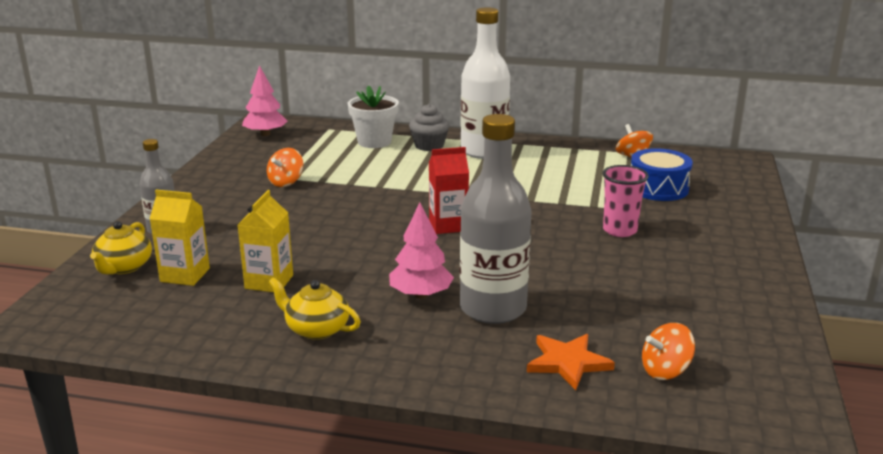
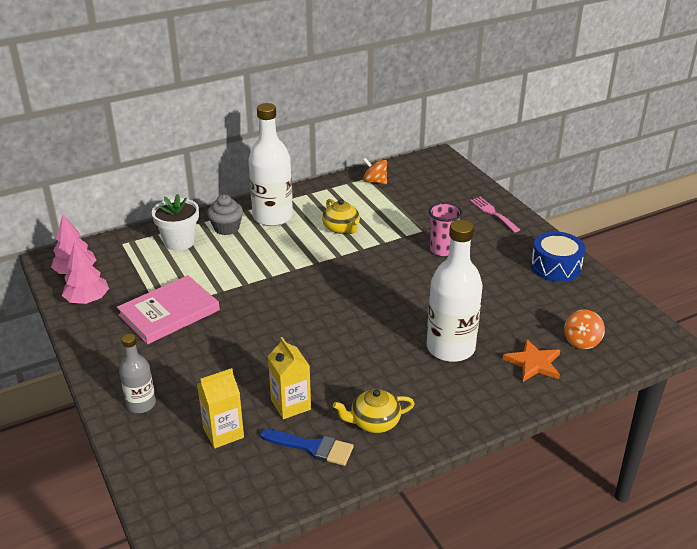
camera: 40 degrees left, 10 degrees up
(124, 267) = (165, 452): yellow teapot -> yellow teapot (341, 228)
(232, 320) = (312, 447): none -> blue brush
(286, 182) = (169, 312): orange spinning top -> pink book
(420, 295) = (398, 361): pink tree -> pink tree (87, 300)
(448, 225) = (339, 296): red carton -> none
(493, 308) = (450, 348): grey bottle -> white bottle
(658, 188) = (421, 203): blue drum -> blue drum (555, 267)
(735, 222) = (493, 213): none -> pink fork

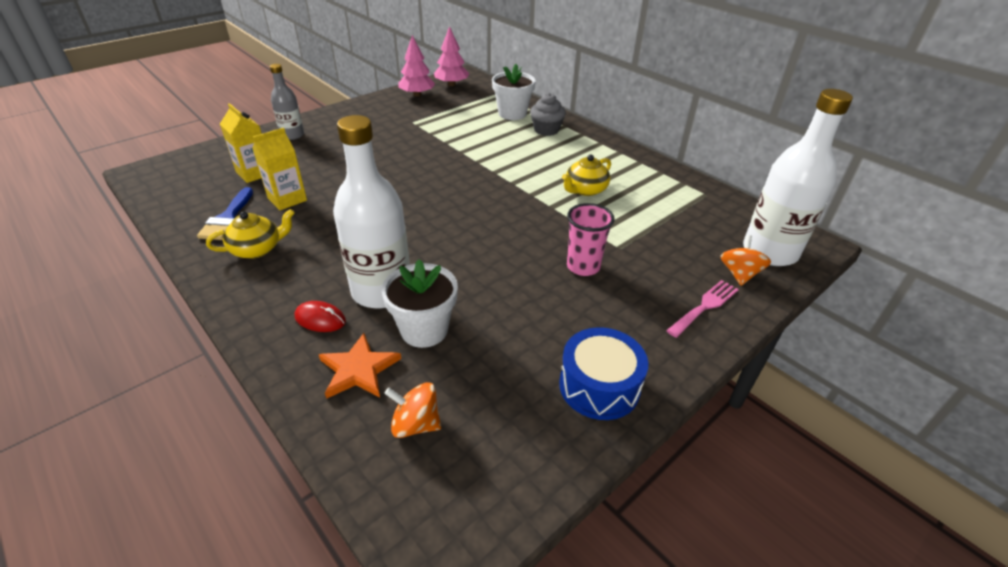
camera: 75 degrees right, 5 degrees up
(169, 312) = (409, 126): pink book -> none
(272, 217) = (580, 149): white bottle -> white bottle (769, 252)
(374, 422) = (257, 249): yellow teapot -> yellow teapot turned 90 degrees clockwise
(375, 181) = (701, 200): orange spinning top -> orange spinning top (739, 274)
(479, 381) = (320, 319): none -> red mouse
(498, 330) = (424, 330): none -> white flower pot

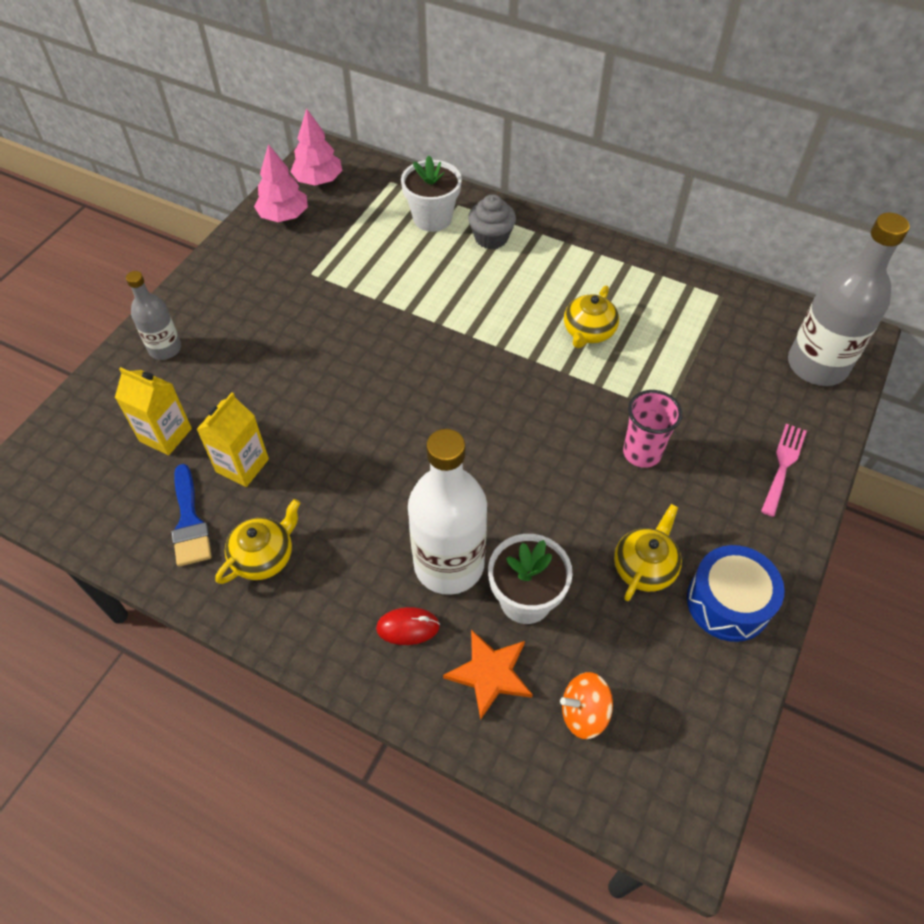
camera: 20 degrees left, 15 degrees up
(538, 338) = (644, 567): none -> yellow teapot
(739, 274) = (799, 408): orange spinning top -> none
(769, 252) = (817, 365): white bottle -> grey bottle

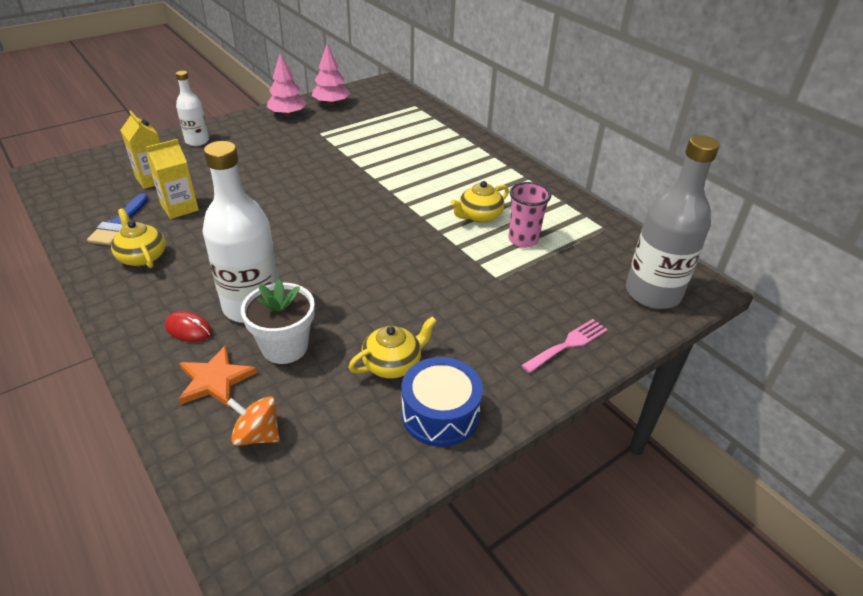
camera: 25 degrees right, 15 degrees down
(165, 349) = (197, 141): grey bottle -> white bottle
(264, 556) = (142, 256): yellow teapot -> yellow teapot turned 105 degrees counterclockwise
(318, 180) = (369, 94): pink tree -> pink tree (287, 114)
(432, 218) = (425, 129): white flower pot -> none
(491, 238) = (456, 149): grey cupcake -> none
(642, 453) = (456, 295): pink cup -> pink cup (523, 240)

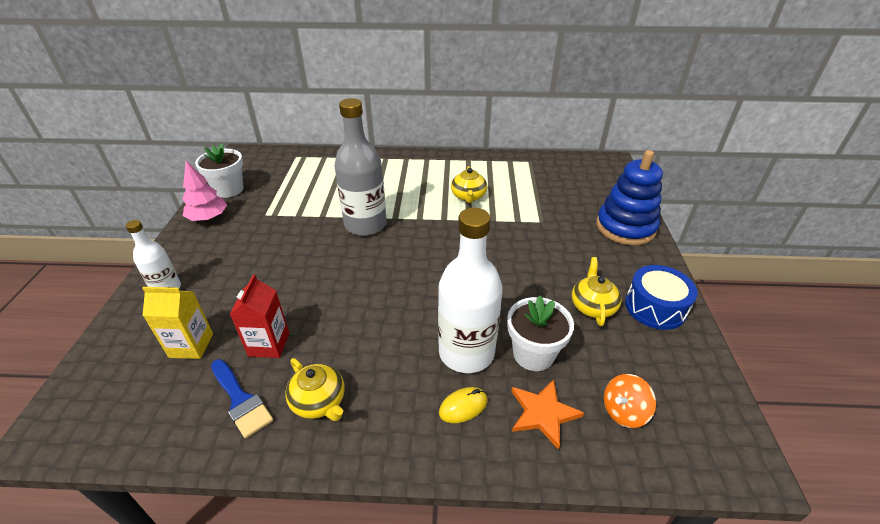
camera: 50 degrees left, 0 degrees up
(142, 256) = (319, 401): yellow teapot -> yellow teapot turned 135 degrees counterclockwise
(179, 208) = (269, 344): yellow carton -> red carton
(189, 329) = (463, 406): red mouse -> yellow mouse
(331, 103) = (229, 189): pink tree -> white flower pot
(523, 240) = (512, 193): pink cup -> none
(568, 344) = (625, 227): pink fork -> blue stacking toy
(652, 293) = (603, 177): grey bottle -> grey bottle (365, 225)

